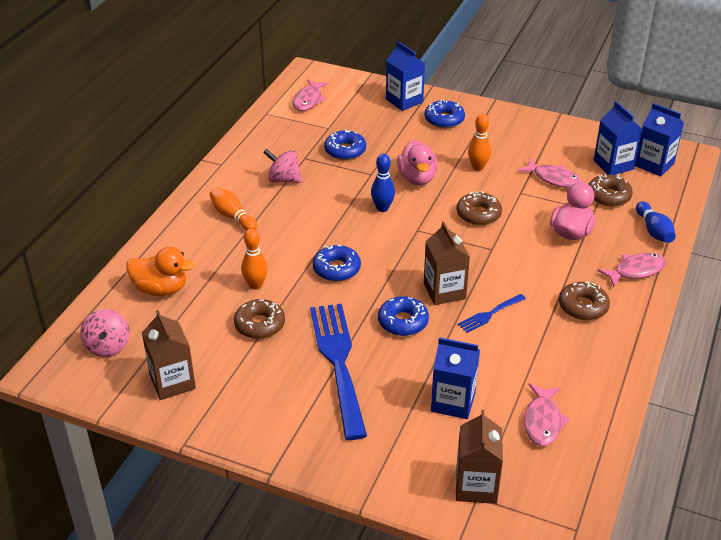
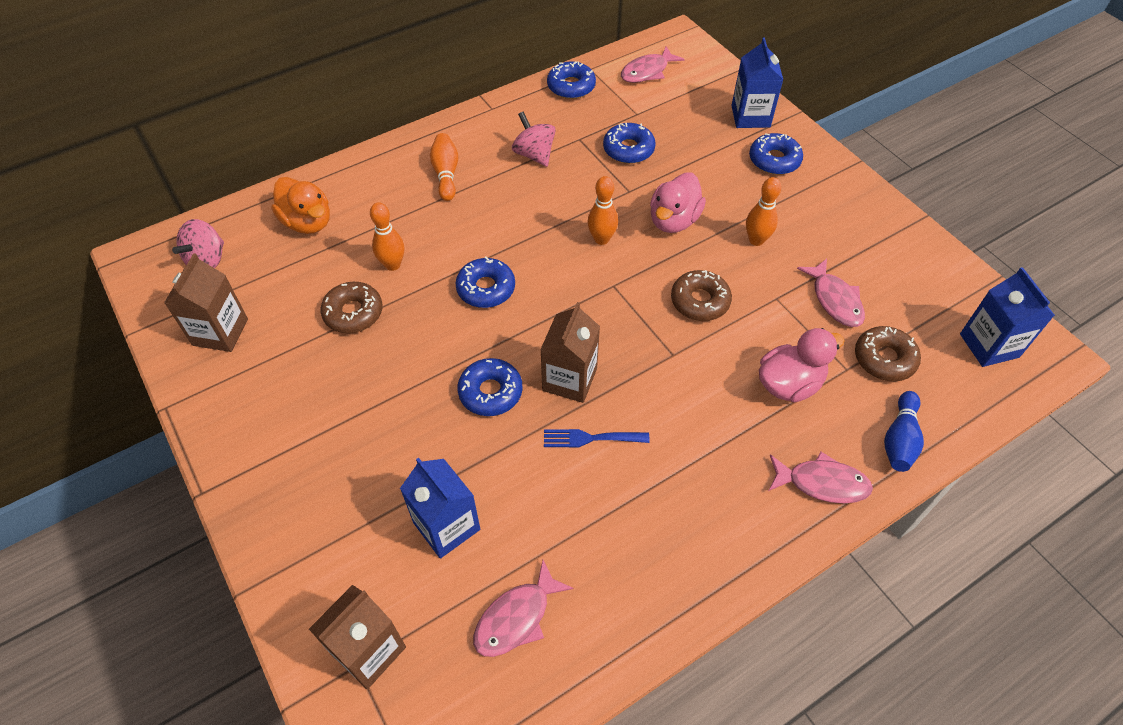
camera: 35 degrees right, 15 degrees up
(264, 129) = (571, 86): none -> blue donut
(338, 362) = (382, 402): blue fork -> none
(382, 208) = (601, 239): blue bowling pin -> orange bowling pin
(583, 307) = (708, 493): brown donut -> none
(613, 165) = (931, 319): blue carton -> none

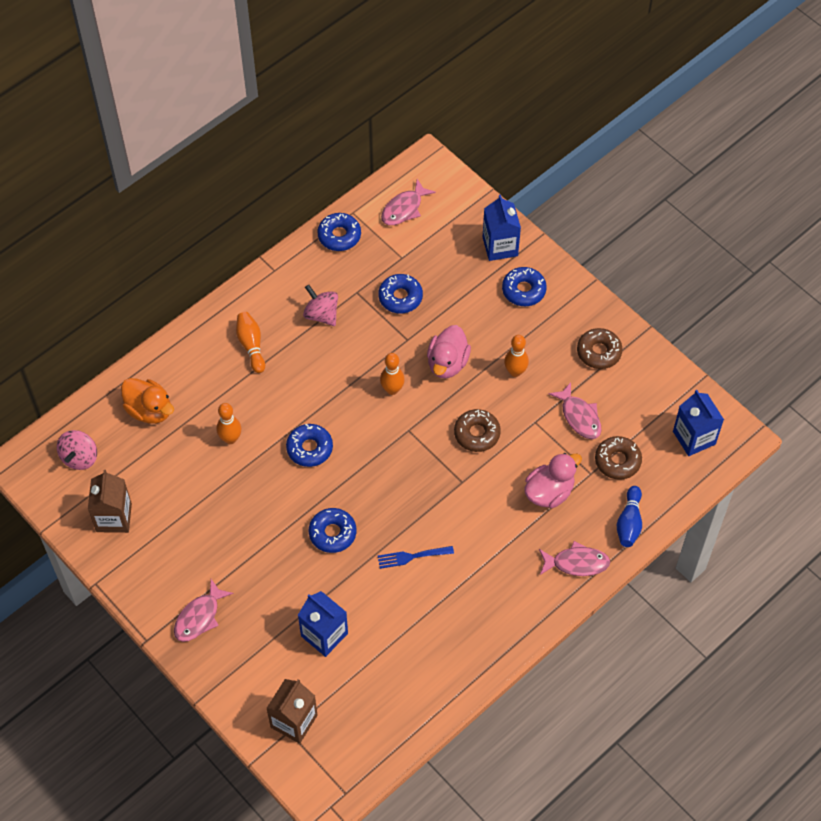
camera: 10 degrees left, 5 degrees up
(353, 313) = (212, 485): brown donut -> brown donut (599, 352)
(516, 618) = (384, 685): pink fish -> pink fish (199, 617)
(569, 379) = (388, 514): brown carton -> none

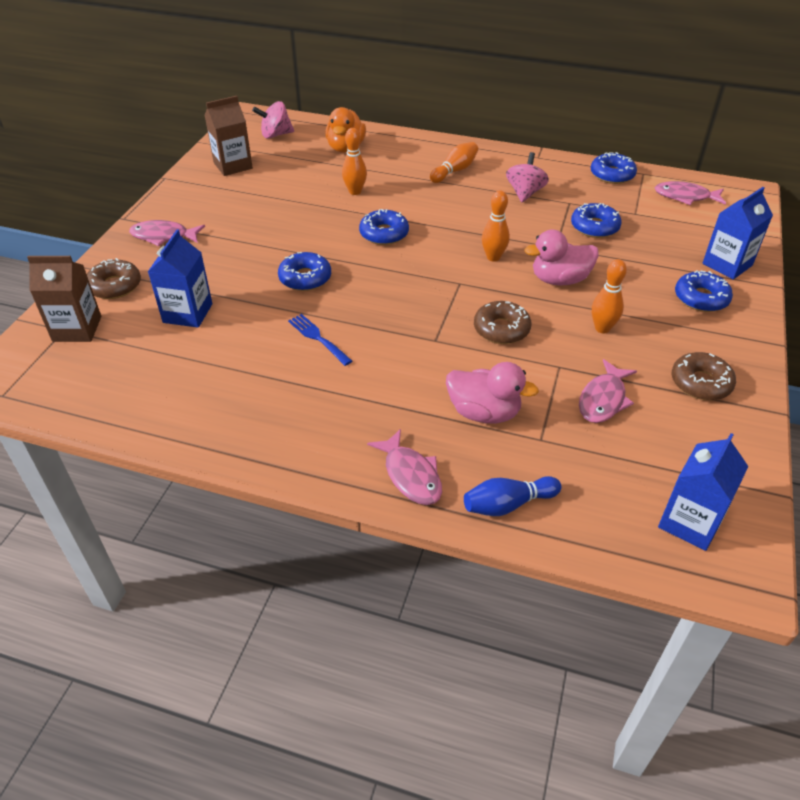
camera: 60 degrees right, 15 degrees down
(617, 461) = (581, 457): brown donut -> brown donut (115, 286)

